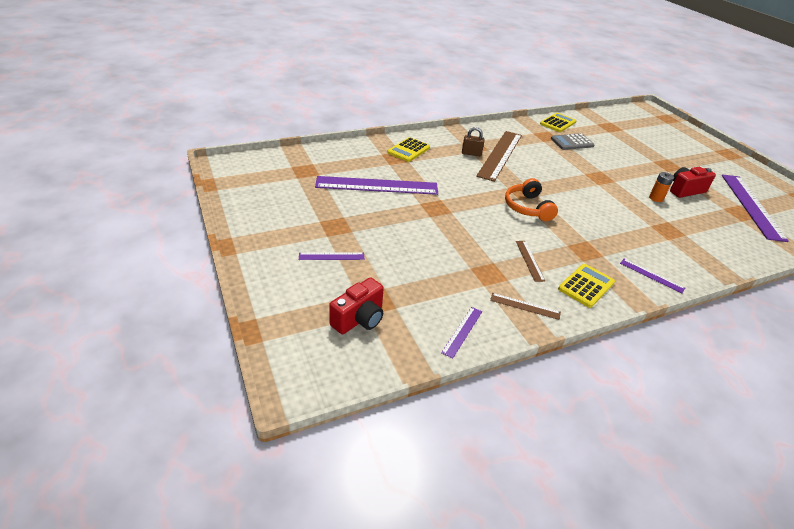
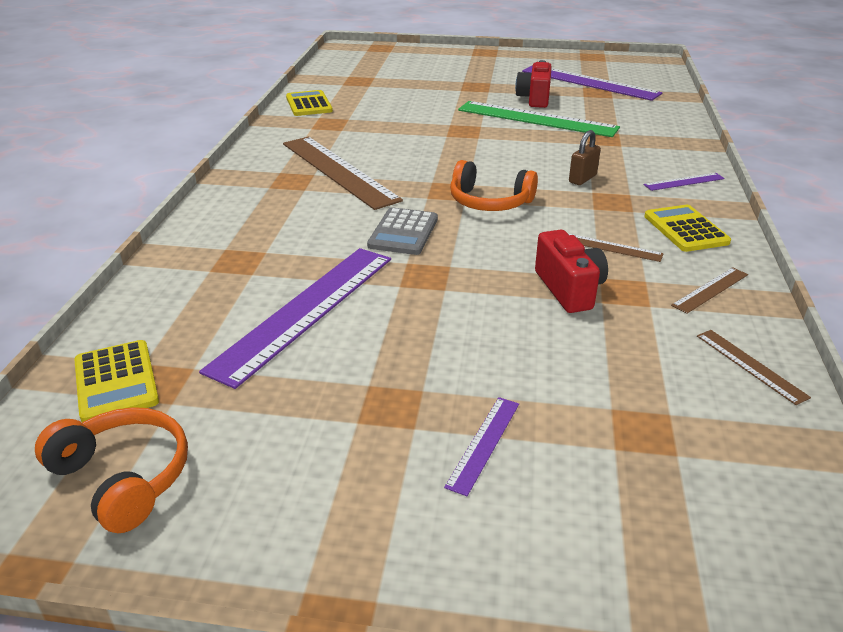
camera: 55 degrees left, 5 degrees down
(256, 183) = (124, 477): none -> orange headphones
(359, 319) = (686, 469): red camera -> red camera (569, 289)
(408, 150) = (232, 239): yellow calculator -> yellow calculator (116, 381)
(462, 331) = (750, 365): purple ruler -> brown ruler
(471, 153) = (309, 191): brown padlock -> brown padlock (582, 179)
(572, 142) = (366, 114): grey calculator -> grey calculator (403, 232)
(656, 198) = (536, 119): orange battery -> green ruler

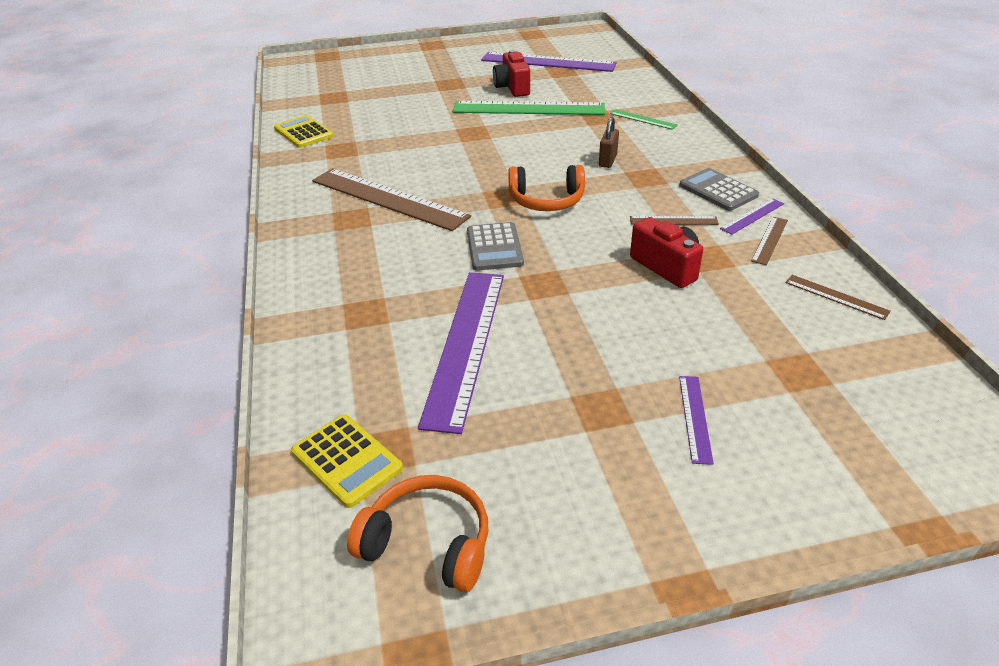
camera: 20 degrees left, 5 degrees up
(651, 148) = (643, 119): none -> green ruler
(684, 182) = (688, 146): purple ruler -> purple ruler (752, 216)
(685, 229) = (718, 190): yellow calculator -> grey calculator

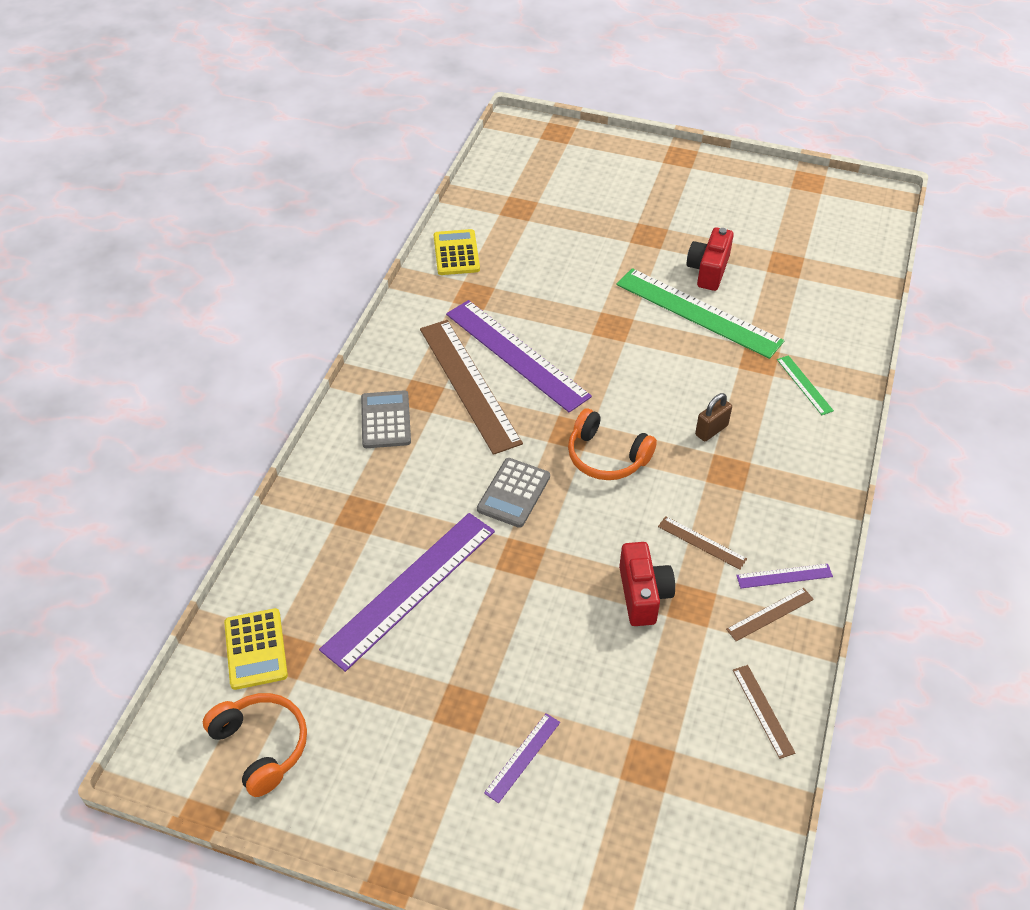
camera: 30 degrees right, 10 degrees up
(548, 62) = (783, 241): purple ruler -> purple ruler (516, 354)
(718, 190) = (783, 526): grey calculator -> grey calculator (386, 420)

